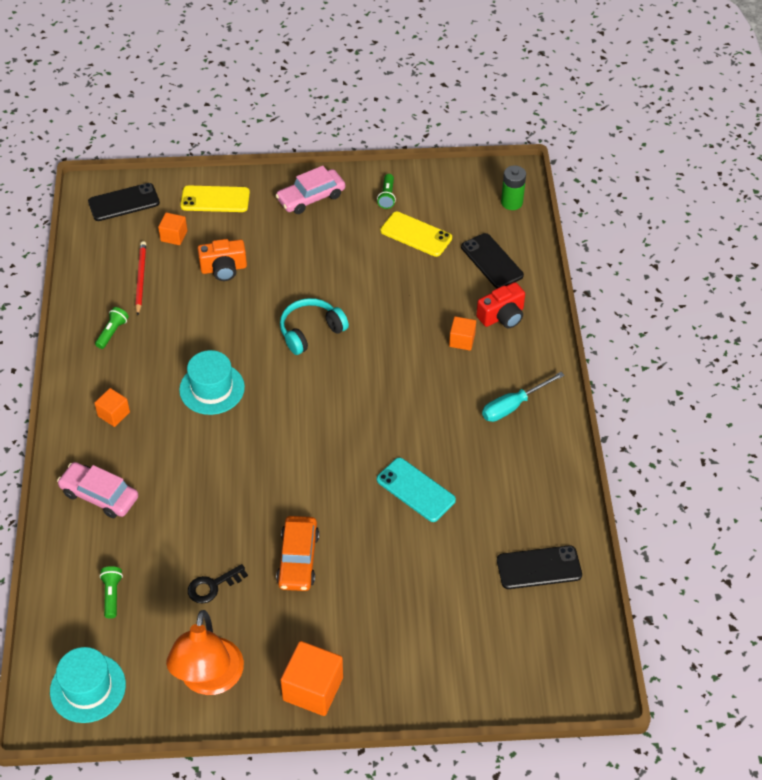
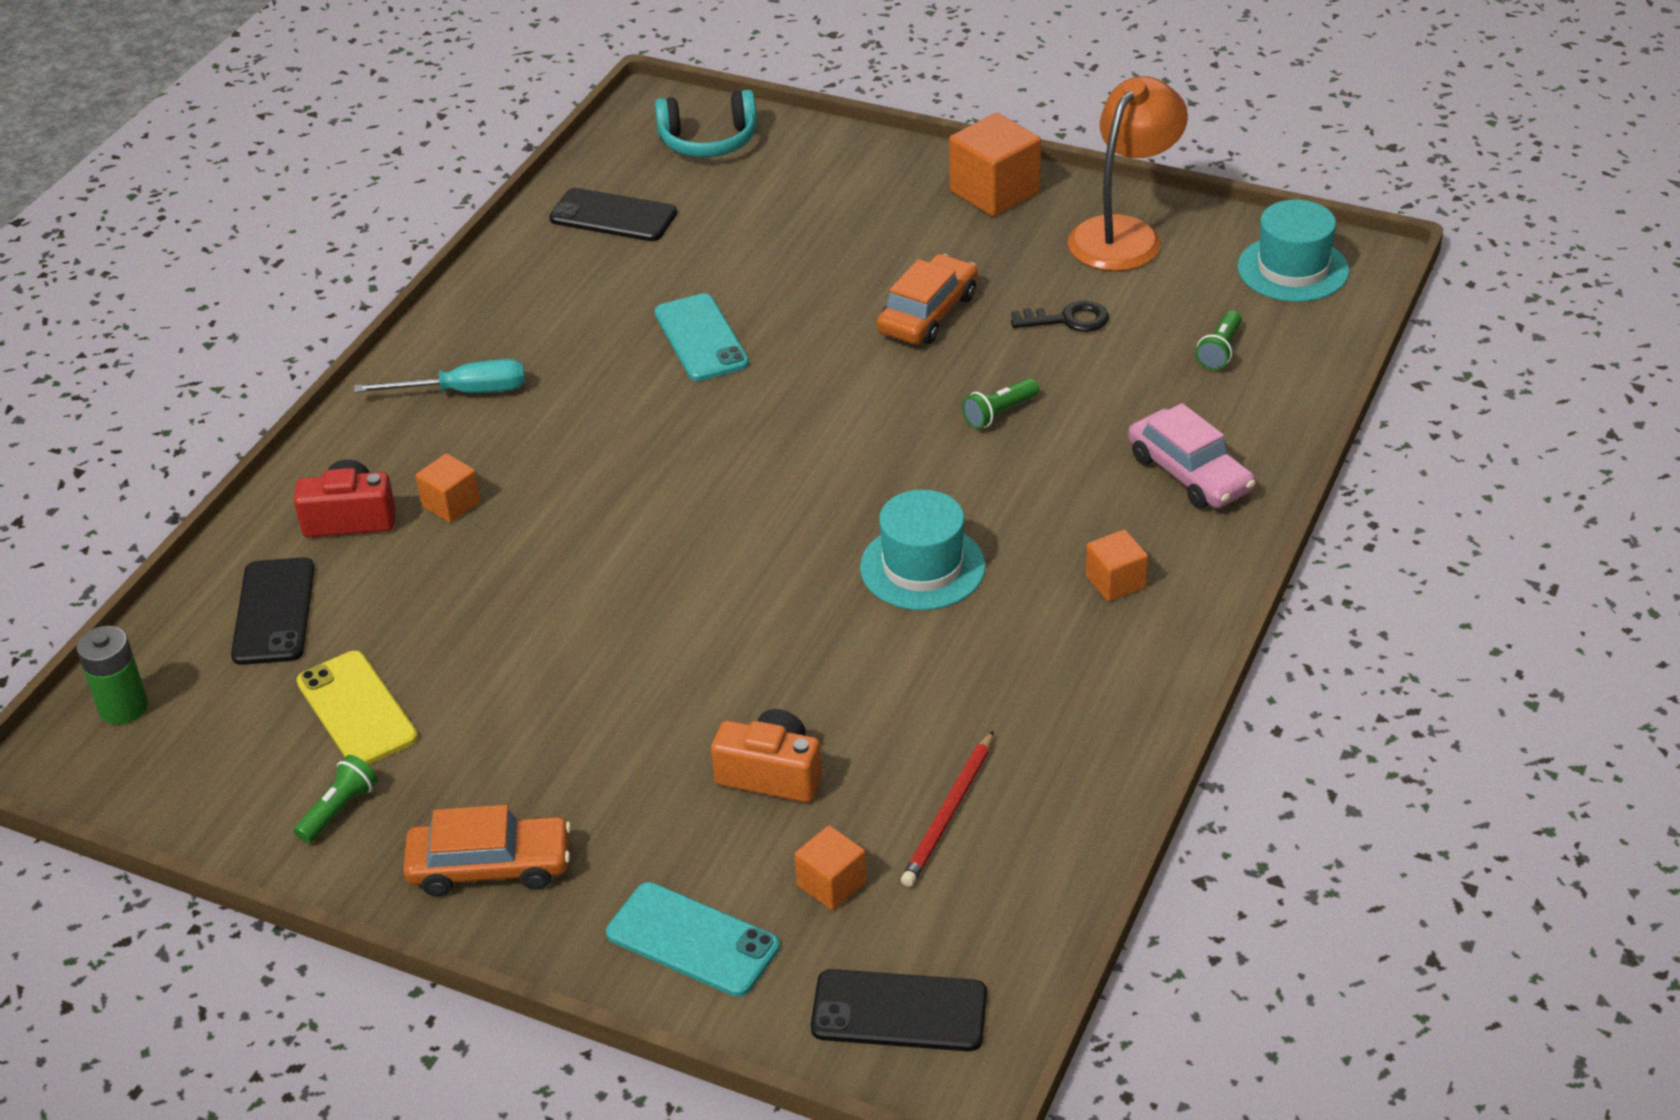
camera: 150 degrees left, 10 degrees down
(112, 332) = (1056, 723): green flashlight -> green flashlight (999, 413)
(215, 199) = (692, 940): yellow phone -> turquoise phone
(310, 331) = (689, 602): turquoise headphones -> turquoise headphones (709, 141)
(311, 197) = (490, 866): pink car -> orange car

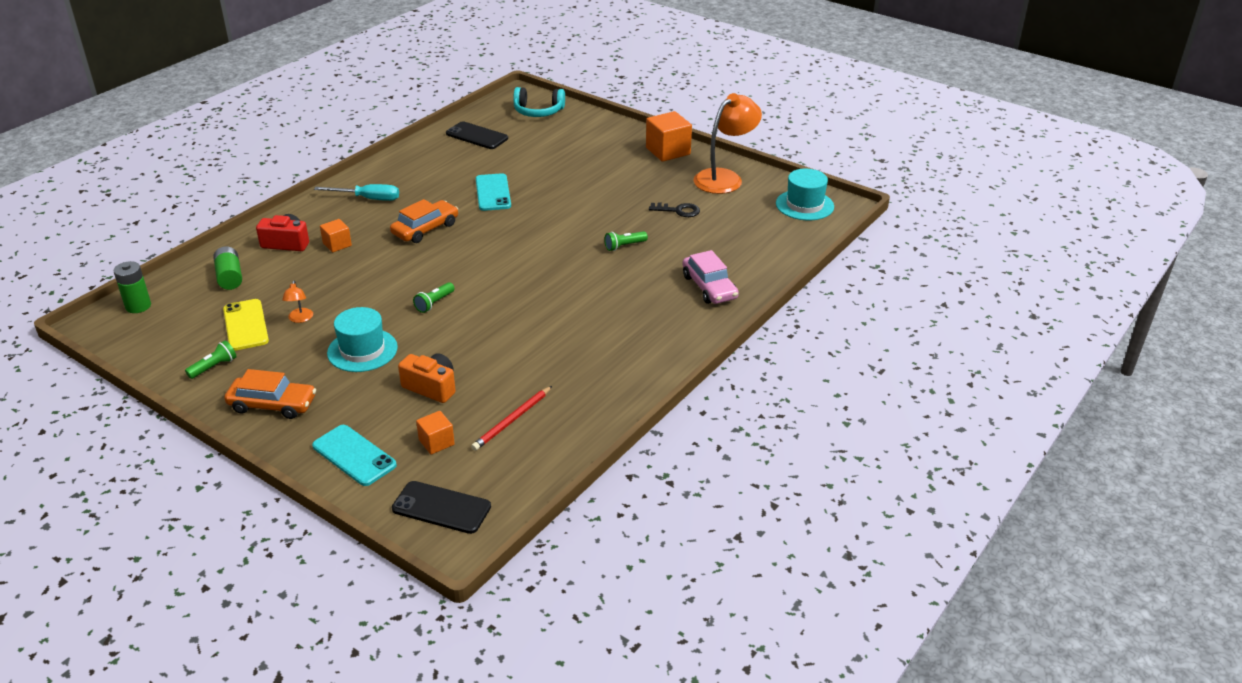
camera: 10 degrees right, 5 degrees down
(274, 612) = (229, 277): black phone -> green battery
(456, 677) = (300, 319): none -> orange lamp
(922, 567) = (553, 307): turquoise hat -> turquoise hat (362, 350)
(928, 313) = (609, 198): orange car -> orange car (425, 229)
(1115, 581) = (648, 329): orange cube -> none
(1220, 350) = (750, 235): green flashlight -> green flashlight (434, 303)

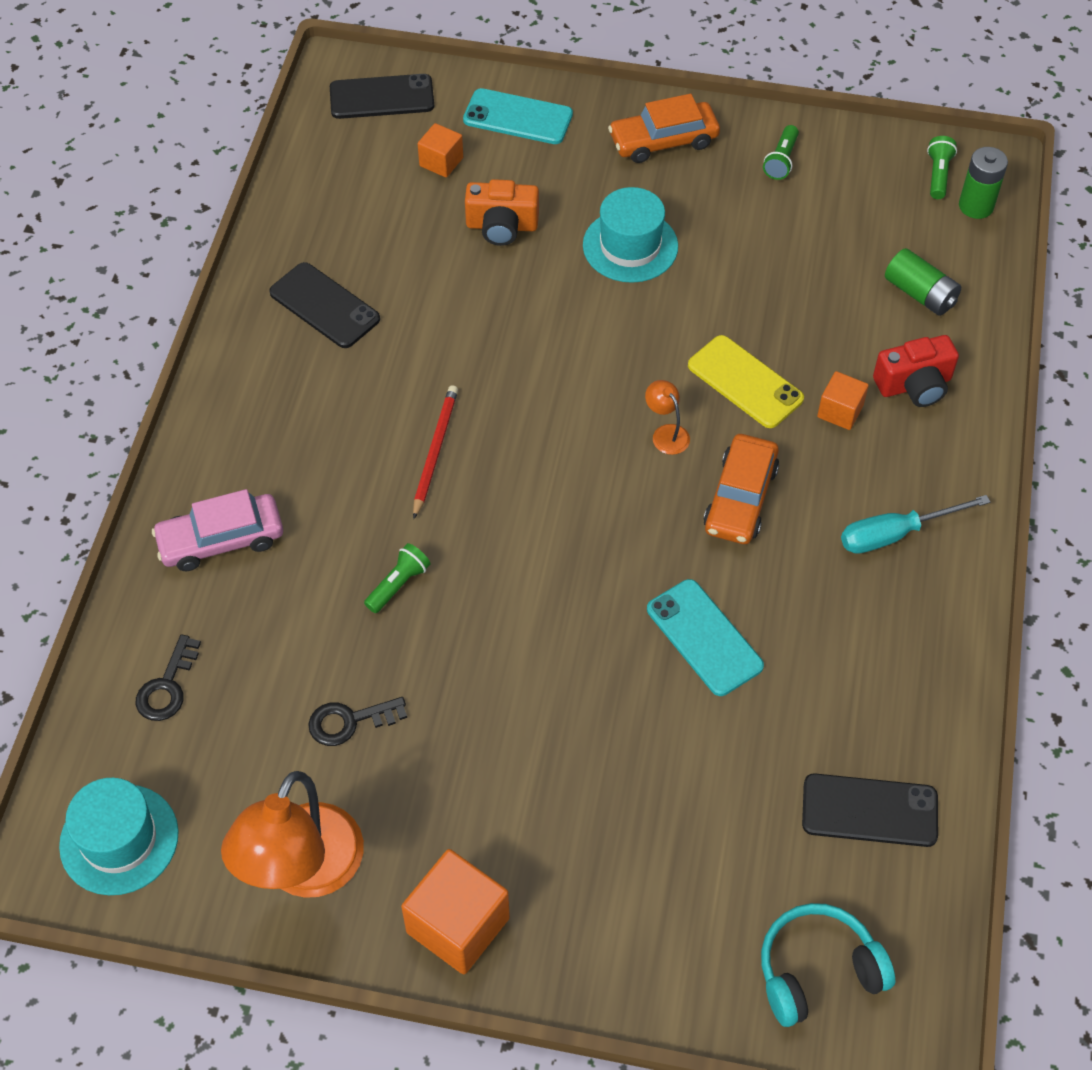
camera: 155 degrees right, 20 degrees up
(246, 325) = (811, 228): yellow phone -> yellow phone (745, 382)
(300, 319) = (754, 262): orange lamp -> orange lamp (666, 433)
(434, 303) = (603, 354): green flashlight -> green flashlight (938, 175)
(512, 420) = (374, 217): red pencil -> red pencil (435, 451)
(582, 378) = (324, 306): none -> black phone
(709, 287) = (221, 540): pink car -> pink car turned 60 degrees counterclockwise
(763, 243) = (167, 686): none -> black key

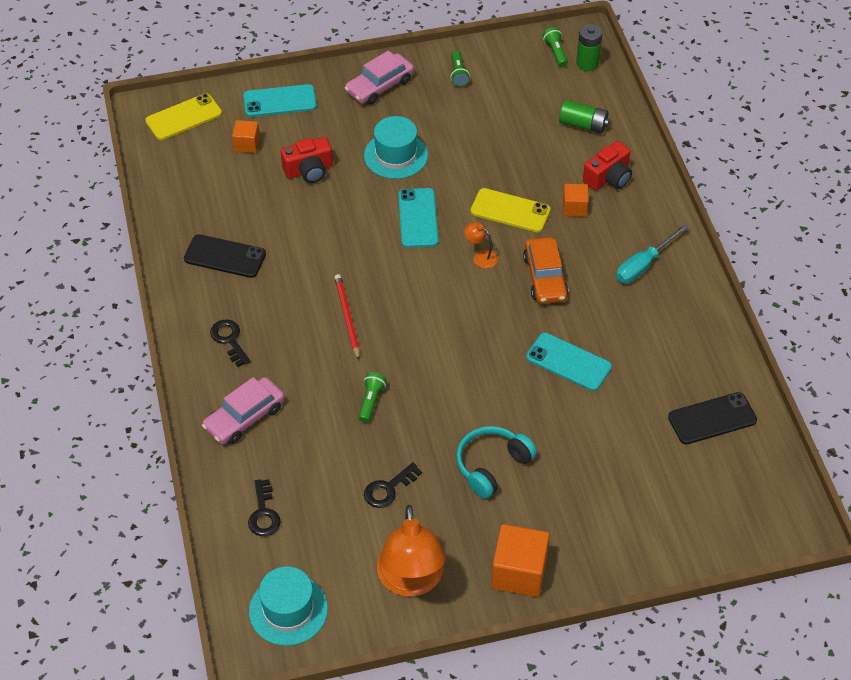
camera: 25 degrees left, 5 degrees down
(264, 424) = (229, 340): none -> black key
(382, 97) = (184, 117): black phone -> yellow phone
(502, 226) = (309, 170): orange camera -> red camera
(610, 346) = (418, 218): none -> turquoise phone
(663, 141) = (379, 86): orange car -> pink car
(817, 971) = (730, 513): turquoise headphones -> turquoise headphones (492, 466)

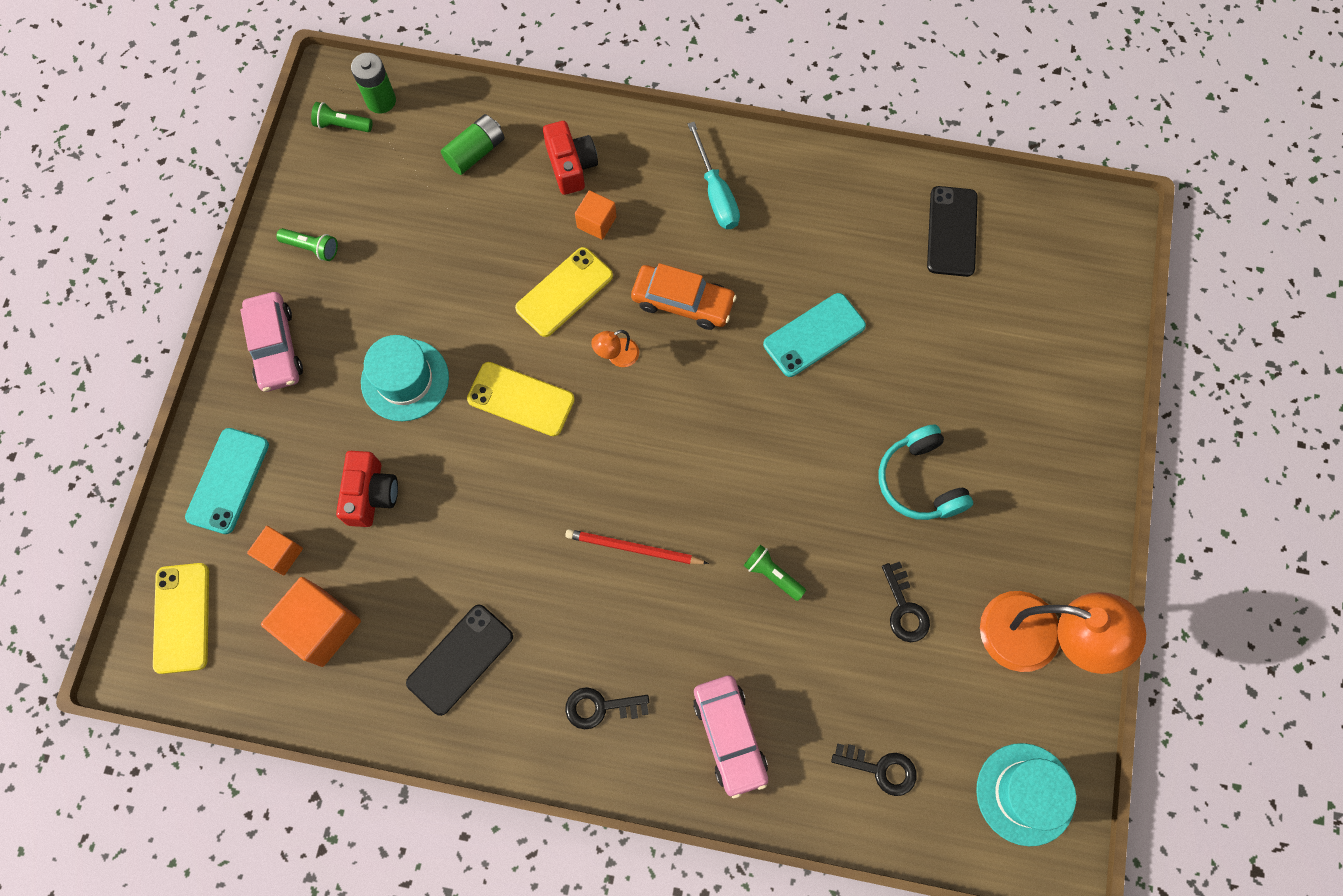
camera: 65 degrees left, 20 degrees up
(418, 218) = (521, 399): turquoise phone -> yellow phone
(519, 572) = (1069, 517): orange cube -> orange cube (321, 626)

